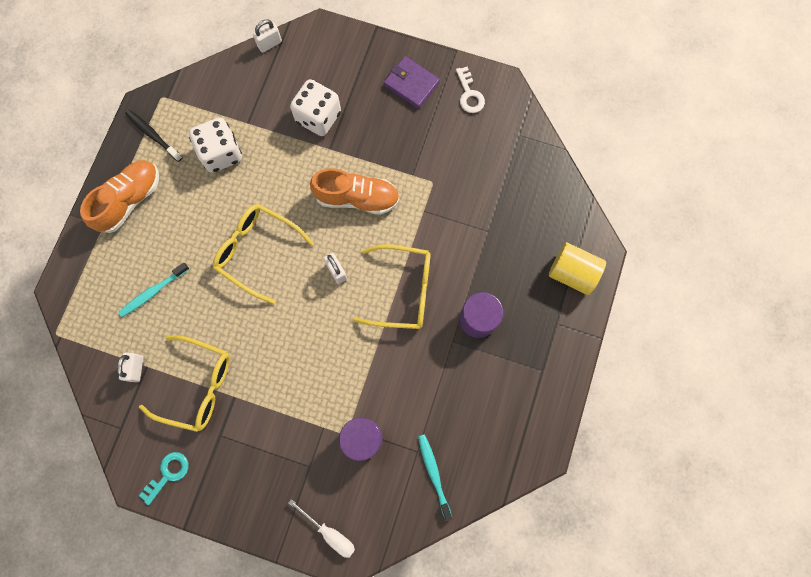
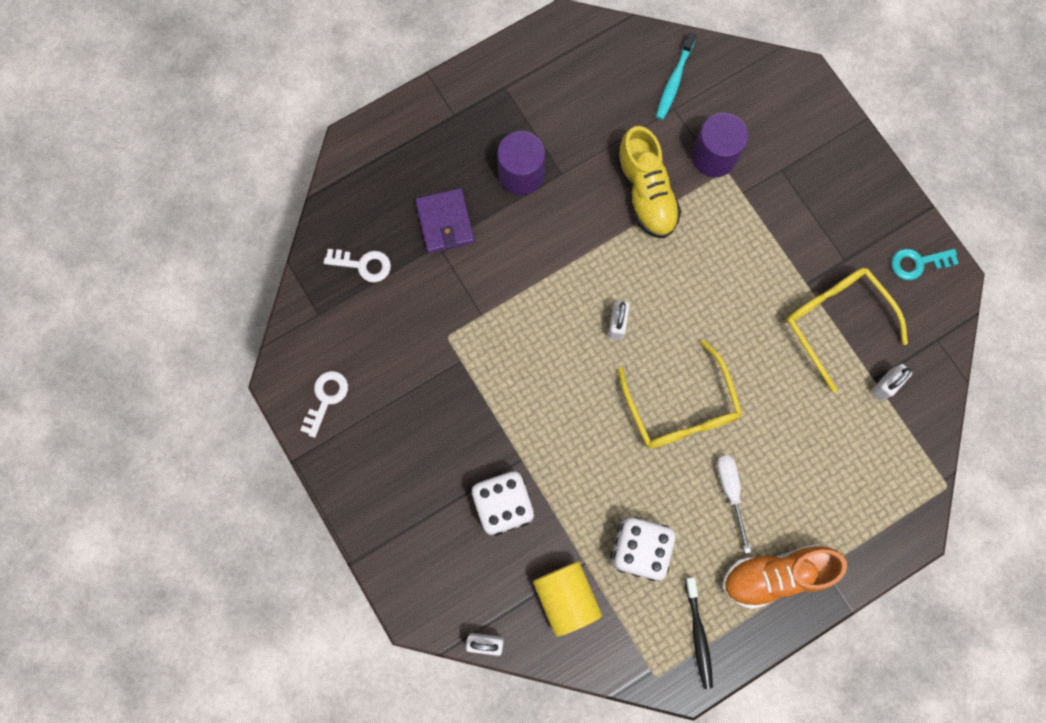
camera: 140 degrees left, 0 degrees up
(153, 292) = (817, 450): turquoise toothbrush -> none
(329, 532) = (803, 105): white screwdriver -> white screwdriver (730, 492)
(357, 198) = (536, 382): orange shoe -> none
(387, 373) = (646, 193): none -> yellow shoe
(402, 290) = (569, 255): yellow glasses -> none
(411, 84) = (374, 461): purple wallet -> purple wallet (445, 222)
(521, 183) = (363, 265): none -> white key
(572, 273) = (397, 145): yellow cylinder -> yellow cylinder (566, 597)

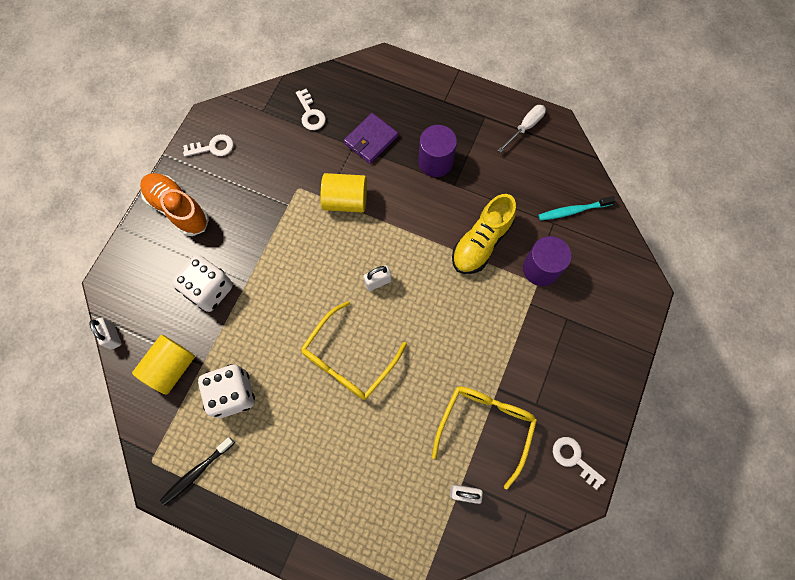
camera: 55 degrees right, 5 degrees down
(500, 296) = (345, 201): none -> yellow cylinder
(730, 492) = (311, 430): white screwdriver -> white screwdriver (525, 127)
(776, 575) = (272, 500): orange shoe -> orange shoe (178, 209)
(917, 263) = (574, 459): turquoise key -> white key

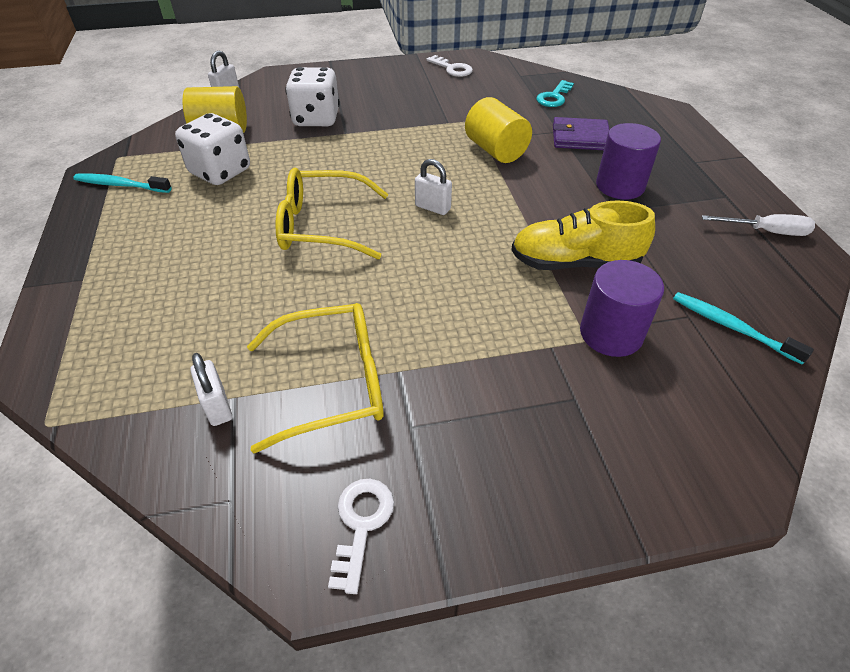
camera: 55 degrees right, 25 degrees down
(178, 209) = (375, 77): orange shoe -> none
(197, 472) = (121, 185): black toothbrush -> turquoise toothbrush
(310, 114) = (554, 97): white key -> turquoise key

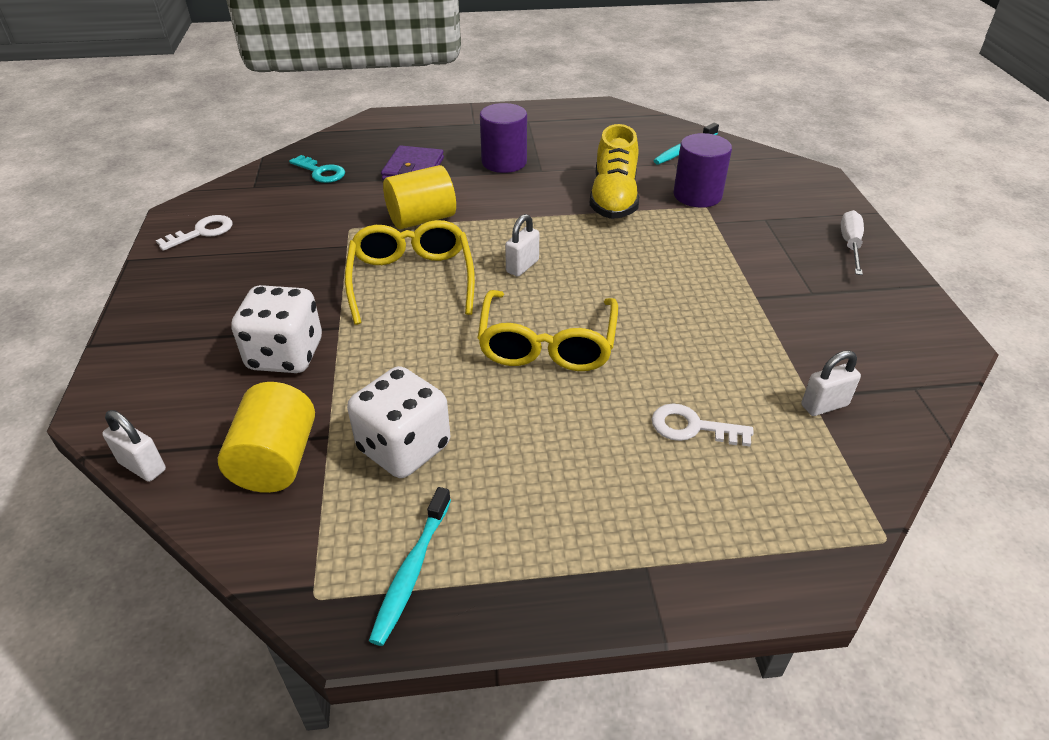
camera: 85 degrees left, 5 degrees down
(332, 383) = (779, 334): yellow glasses -> yellow glasses (411, 280)
(361, 524) = (906, 319): white key -> white key (692, 427)
(766, 232) = (577, 116): white screwdriver -> white screwdriver (850, 245)

